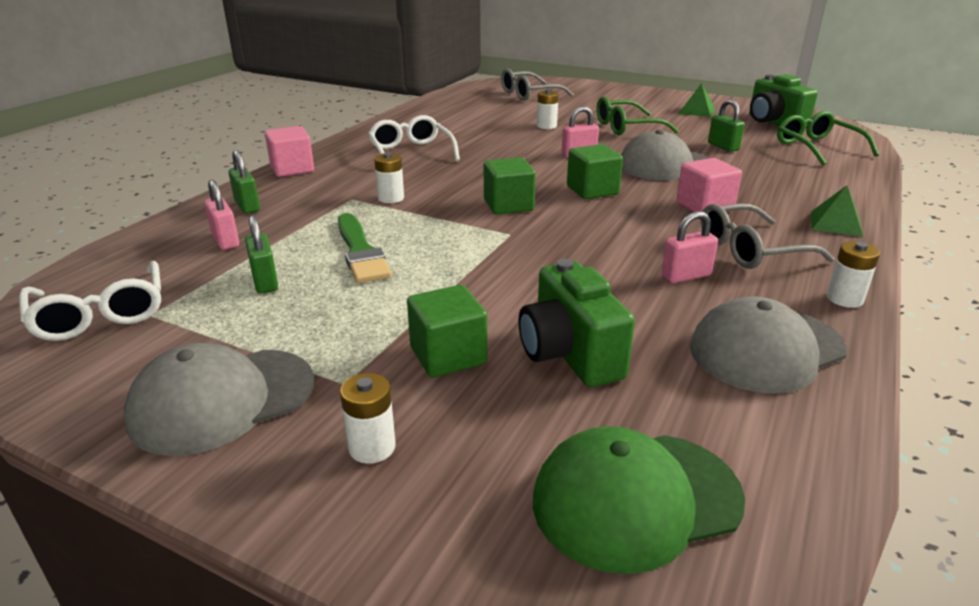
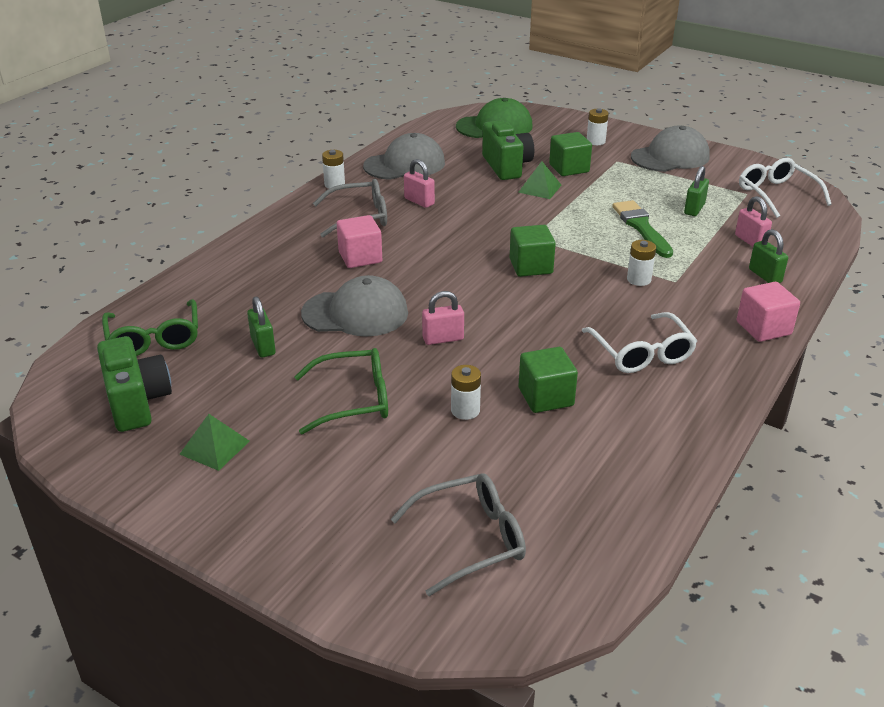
camera: 175 degrees left, 5 degrees up
(265, 282) = (694, 209): green padlock -> green padlock turned 45 degrees clockwise
(592, 190) = (450, 281): green cube -> green cube (545, 397)
(686, 276) = (419, 201): pink padlock -> pink padlock turned 60 degrees clockwise
(836, 223) = (271, 235): green pyramid -> green pyramid (539, 188)

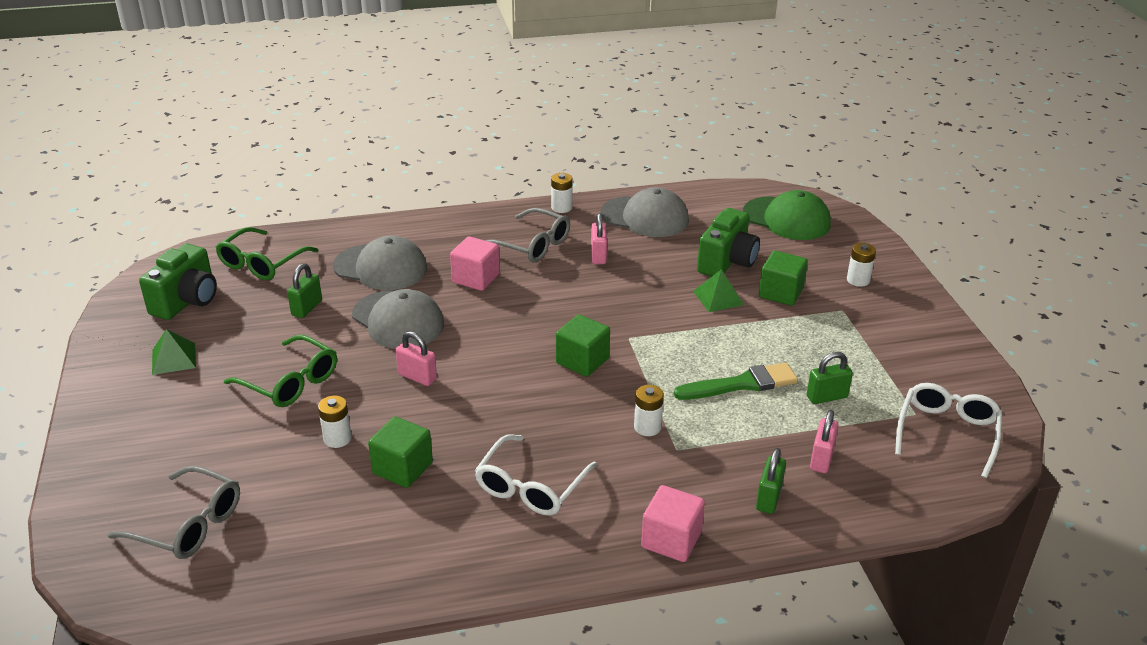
camera: 45 degrees right, 0 degrees up
(641, 227) = (741, 384): green brush -> green brush turned 45 degrees clockwise
(670, 157) = (906, 334): grey cap -> grey cap (381, 267)

